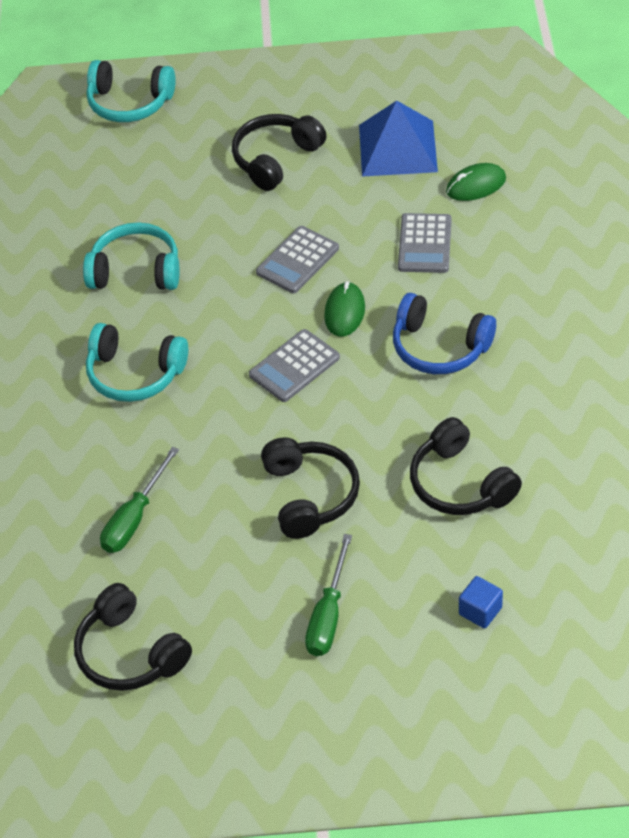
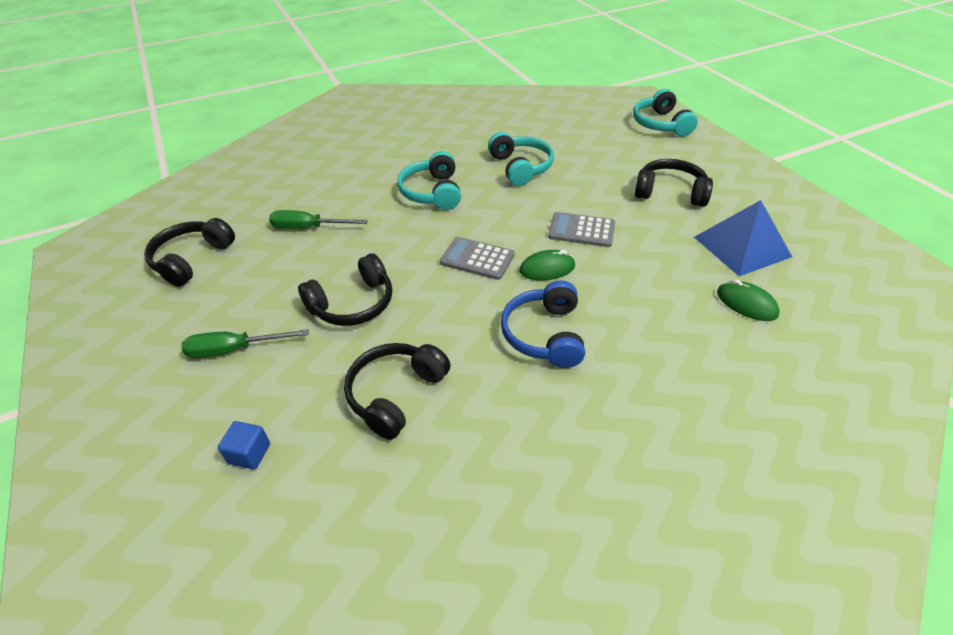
camera: 65 degrees right, 5 degrees down
(425, 244) = (652, 292): grey calculator -> none

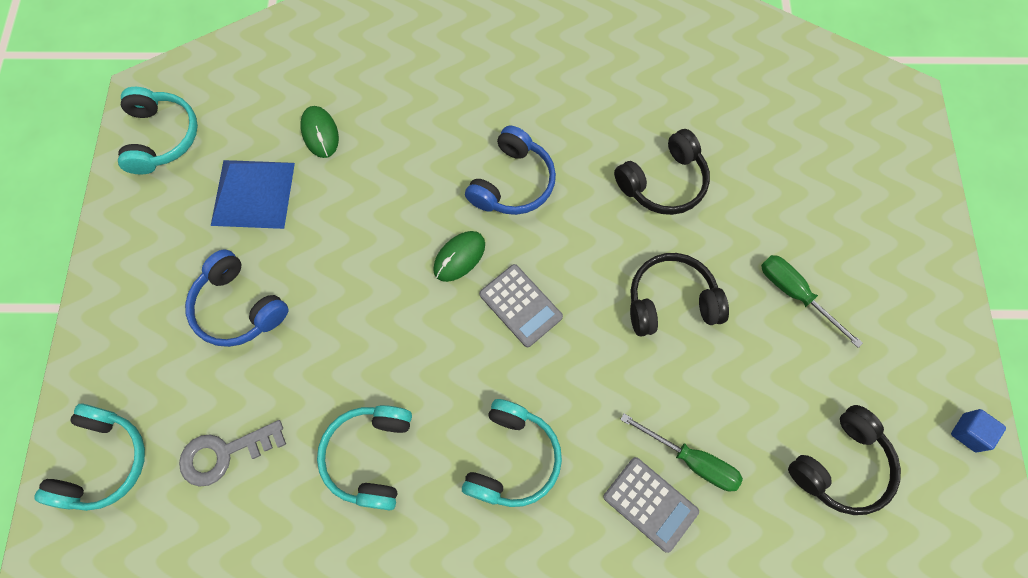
camera: 155 degrees left, 25 degrees up
(235, 349) = (795, 294): green screwdriver -> green screwdriver turned 150 degrees counterclockwise
(249, 453) = (789, 181): blue cube -> blue cube (968, 432)
(547, 268) = (459, 257): green mouse -> green mouse turned 60 degrees counterclockwise
(581, 230) = (386, 294): grey calculator -> grey calculator (650, 504)
(603, 144) = (224, 453): none -> grey key
(670, 193) = (239, 307): black headphones -> blue headphones
(857, 252) = (161, 137): none -> turquoise headphones

